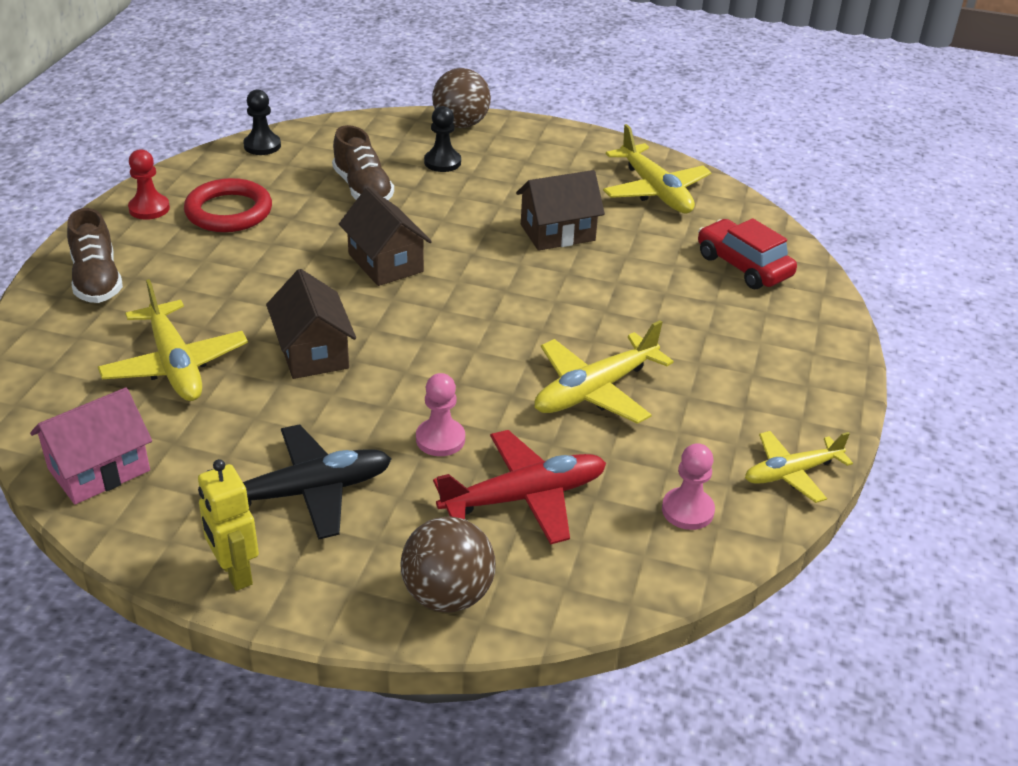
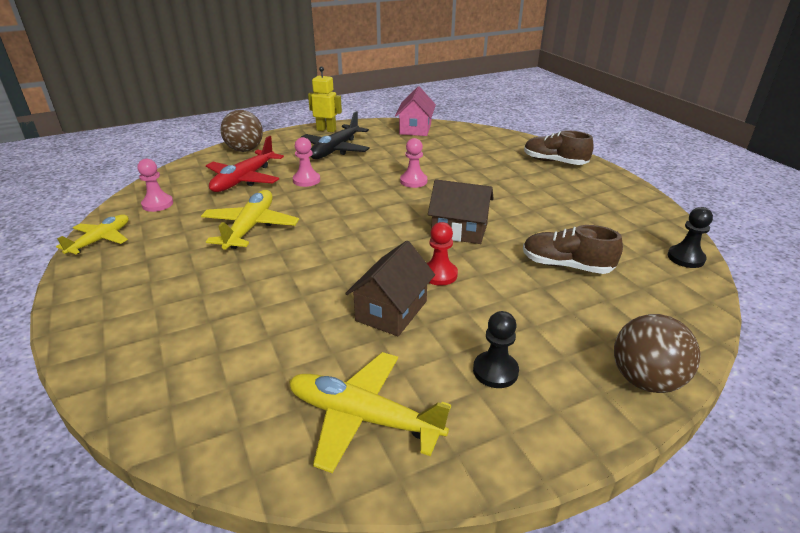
camera: 140 degrees right, 5 degrees down
(149, 208) = (621, 193): red pawn -> red pawn (439, 274)
(175, 364) = (457, 155): yellow plane -> none
(229, 211) = (589, 212): red ring -> none
(313, 352) = (413, 181): brown house -> pink pawn
(442, 162) = (571, 322): black pawn -> black pawn (495, 371)
(743, 266) = (203, 370): red car -> none

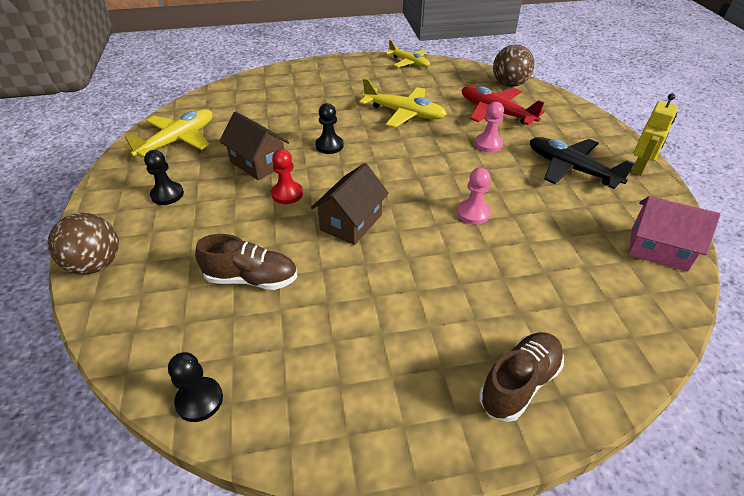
camera: 105 degrees right, 10 degrees up
(157, 204) = (456, 78): pink pawn -> none
(245, 150) = (569, 114): brown ball -> brown ball (509, 84)
(334, 265) = (329, 146): none -> black pawn
(566, 266) = (251, 279): brown shoe -> brown shoe turned 60 degrees clockwise

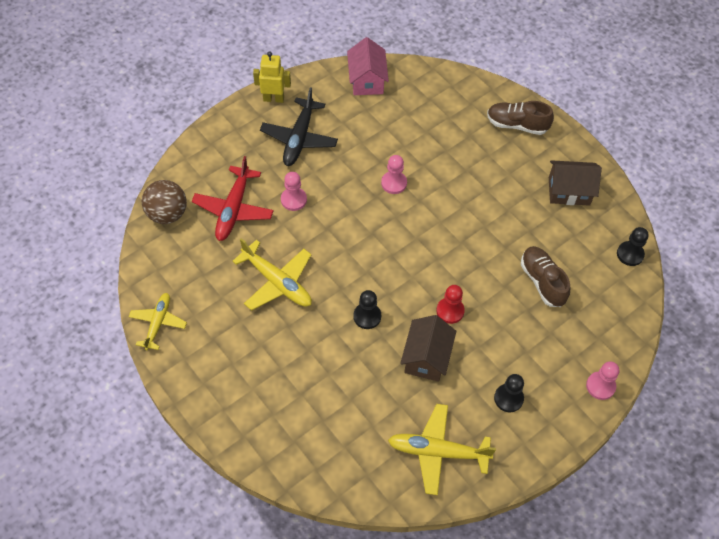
camera: 120 degrees left, 15 degrees up
(96, 264) = (600, 386): brown ball -> pink pawn
(351, 222) = (452, 252): brown house -> brown house (569, 191)
(404, 113) = (277, 282): yellow plane -> yellow plane turned 135 degrees clockwise

